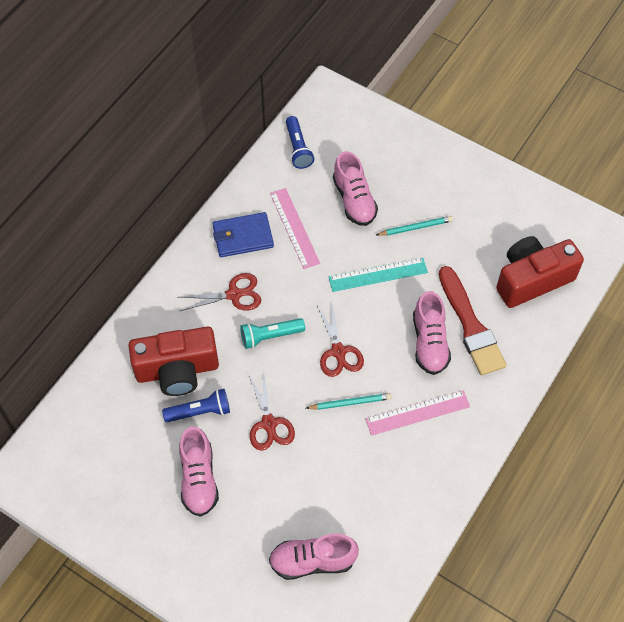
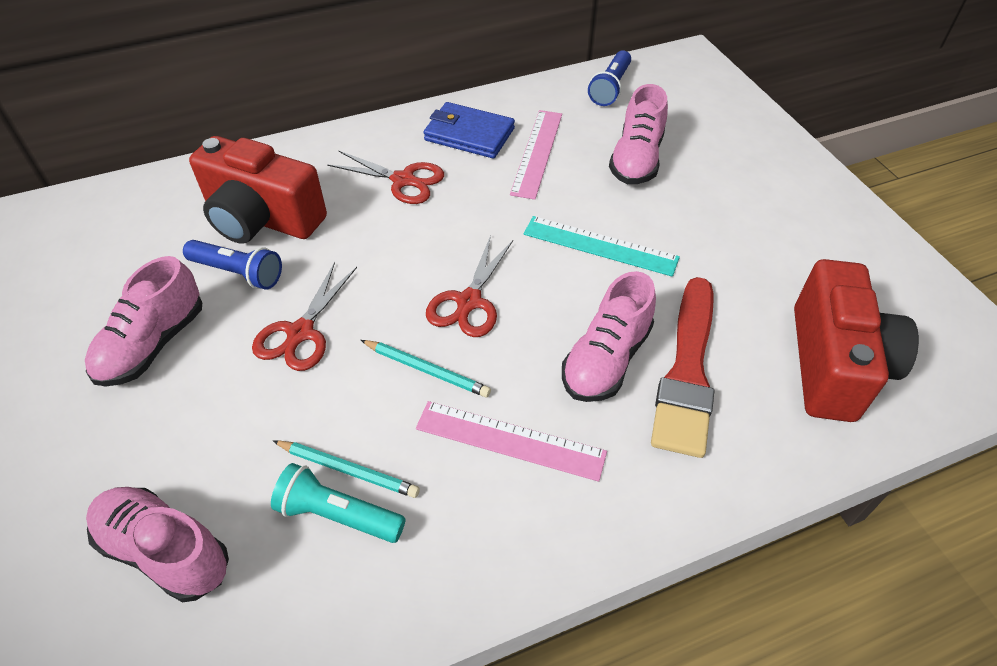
camera: 35 degrees right, 10 degrees down
(270, 336) = (401, 241): turquoise flashlight -> turquoise flashlight (338, 515)
(415, 227) = (695, 221): turquoise pencil -> turquoise pencil (348, 470)
(532, 279) = (834, 364): red camera -> red camera turned 90 degrees clockwise

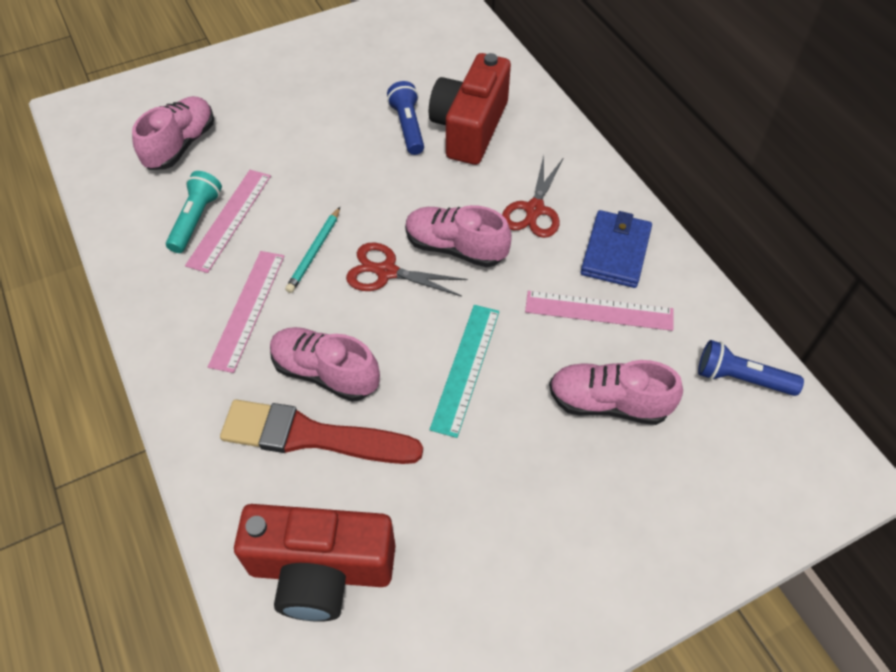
camera: 85 degrees right, 5 degrees up
(153, 344) = (337, 100): pink shoe -> pink shoe (455, 248)
(238, 273) = (408, 127): blue flashlight -> blue flashlight turned 150 degrees clockwise
(301, 332) = (350, 173): red scissors -> none
(348, 470) = (229, 219): turquoise pencil -> pink ruler

